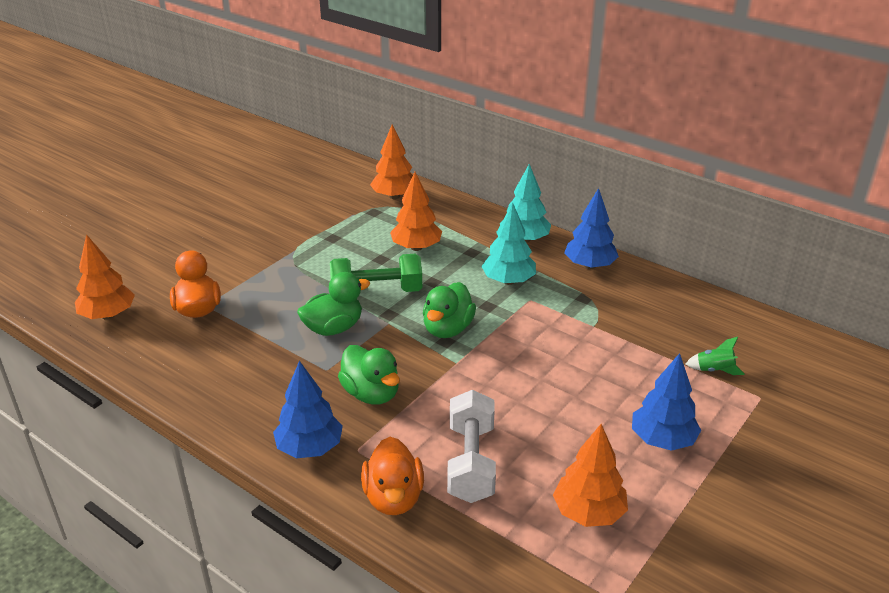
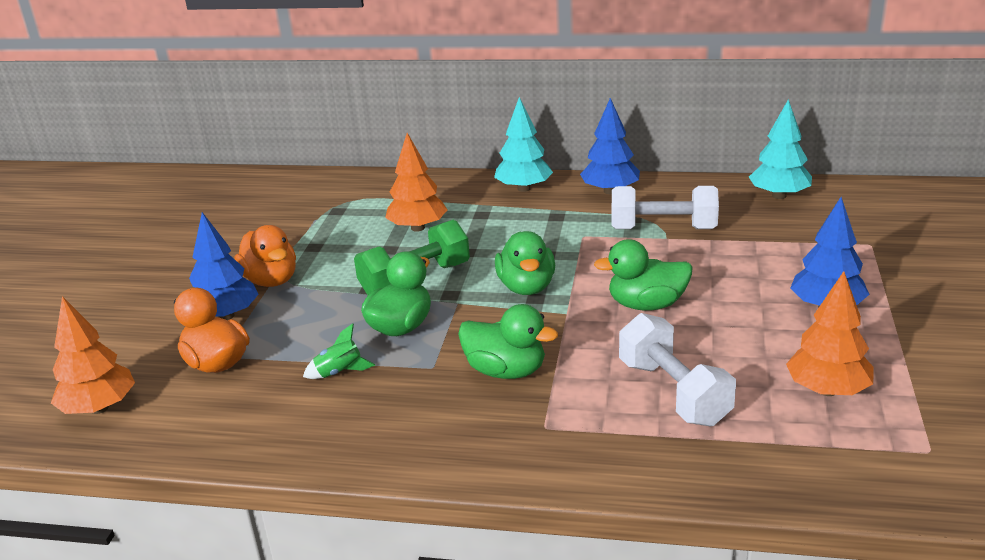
camera: 25 degrees left, 5 degrees down
(310, 448) = (490, 445): blue tree -> blue tree (226, 315)
(393, 497) = (629, 454): orange duck -> orange duck (271, 280)
(394, 196) = (346, 191): orange tree -> none
(508, 281) = (545, 227): turquoise tree -> turquoise tree (779, 195)
(521, 380) = (646, 305): none -> green duck
(598, 316) = (663, 229): none -> white dumbbell
(714, 370) = (810, 237): green rocket -> green rocket (339, 372)

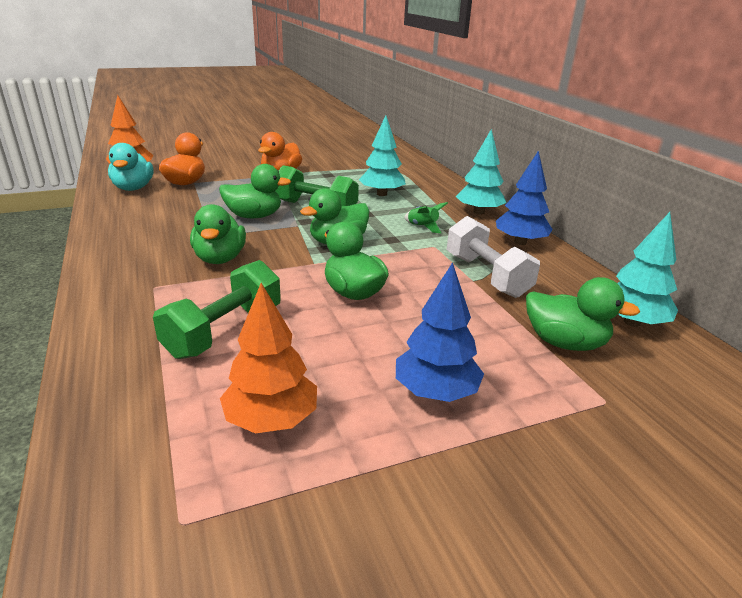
camera: 55 degrees right, 0 degrees up
(186, 414) = (133, 188): none -> turquoise duck
(226, 315) = (235, 174): blue tree -> none
(339, 372) = (192, 212): green rocket -> green rocket (422, 227)
(418, 228) = (382, 194): orange tree -> turquoise tree
(674, 392) = (224, 331): white dumbbell -> green dumbbell
(791, 232) = (564, 343): none -> green duck

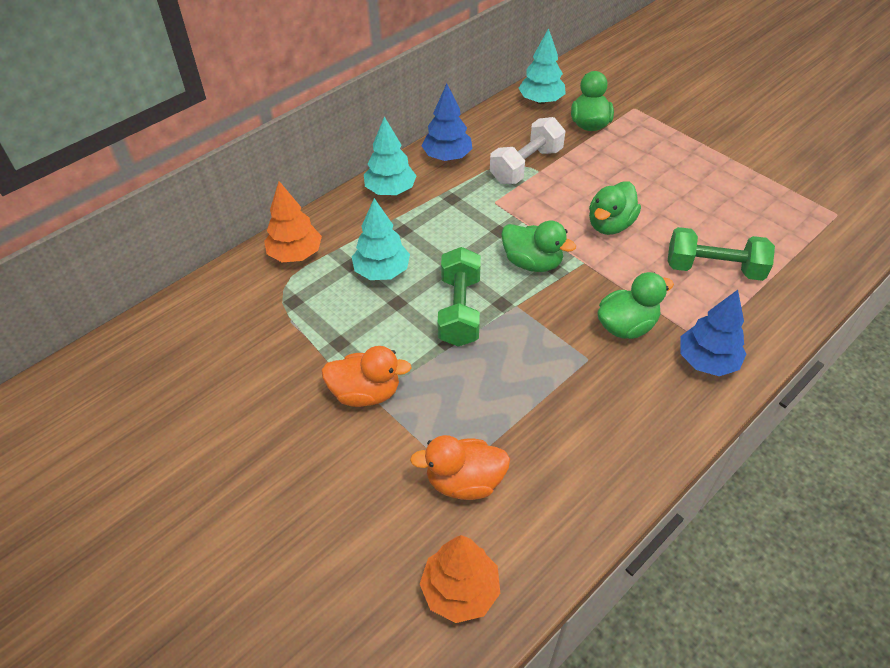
camera: 110 degrees left, 20 degrees up
(133, 188) = (523, 530): turquoise duck -> none
(254, 216) = (520, 350): green duck -> none
(271, 419) = (760, 213): orange tree -> orange tree (295, 254)
(422, 227) = (455, 218): green rocket -> none
(435, 392) = (681, 163): blue tree -> blue tree (707, 361)

